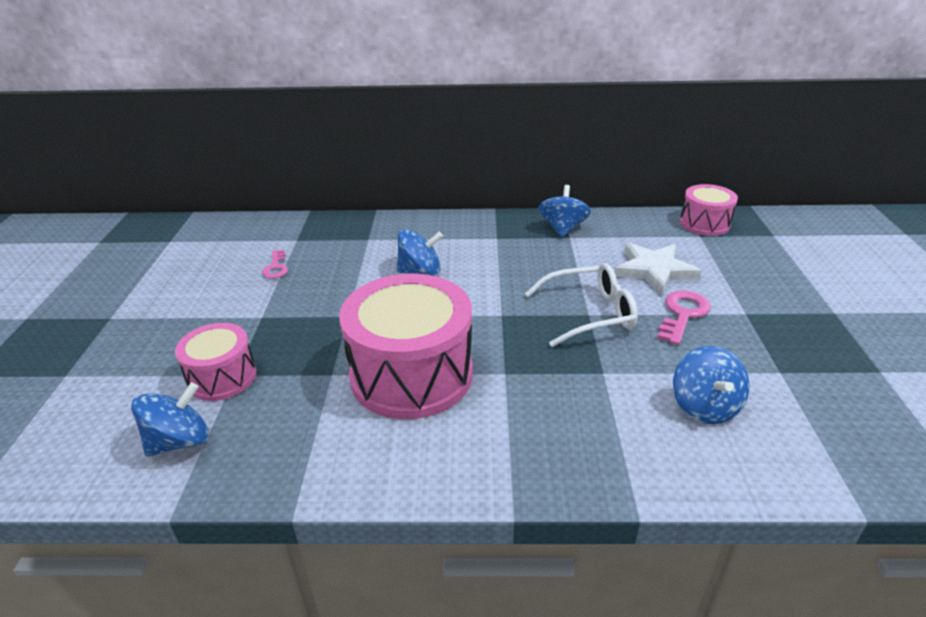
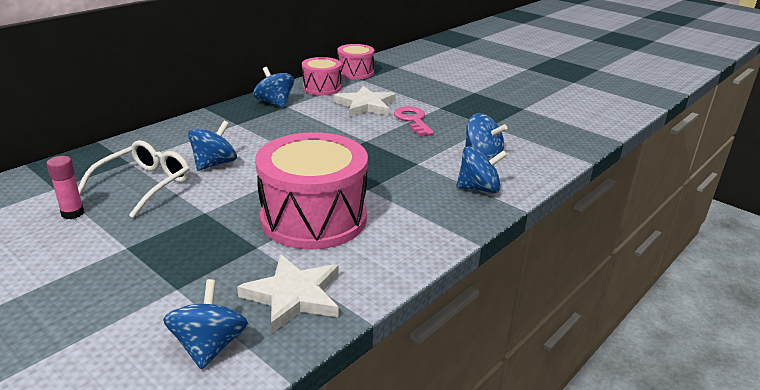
camera: 50 degrees left, 5 degrees down
(222, 377) = (168, 296): pink drum -> pink drum (322, 88)
(276, 267) = (72, 213): pink key -> pink glue stick
(285, 442) = (294, 296): none -> white star
(589, 313) = (365, 140): white glasses -> white glasses (144, 185)
(625, 448) = (479, 188): none -> blue spinning top

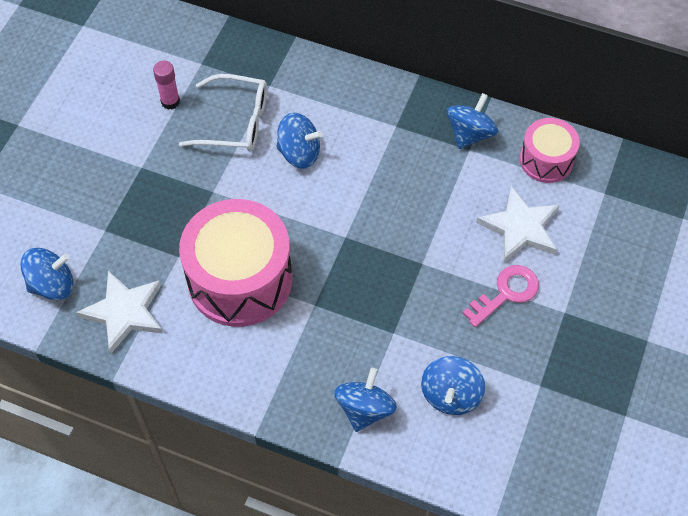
camera: 70 degrees right, 30 degrees up
(355, 73) = (623, 176): pink drum -> none
(479, 188) = (364, 409): blue spinning top -> blue spinning top turned 135 degrees counterclockwise

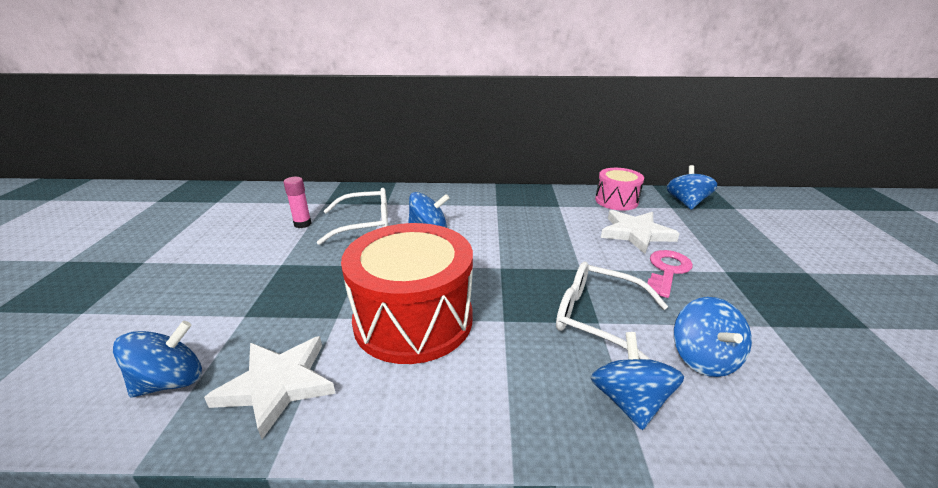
camera: 20 degrees left, 30 degrees down
(240, 279) = (413, 319): pink drum -> red drum
(395, 328) = (598, 318): none -> white glasses
(470, 134) = (553, 199): blue spinning top -> blue spinning top (686, 203)

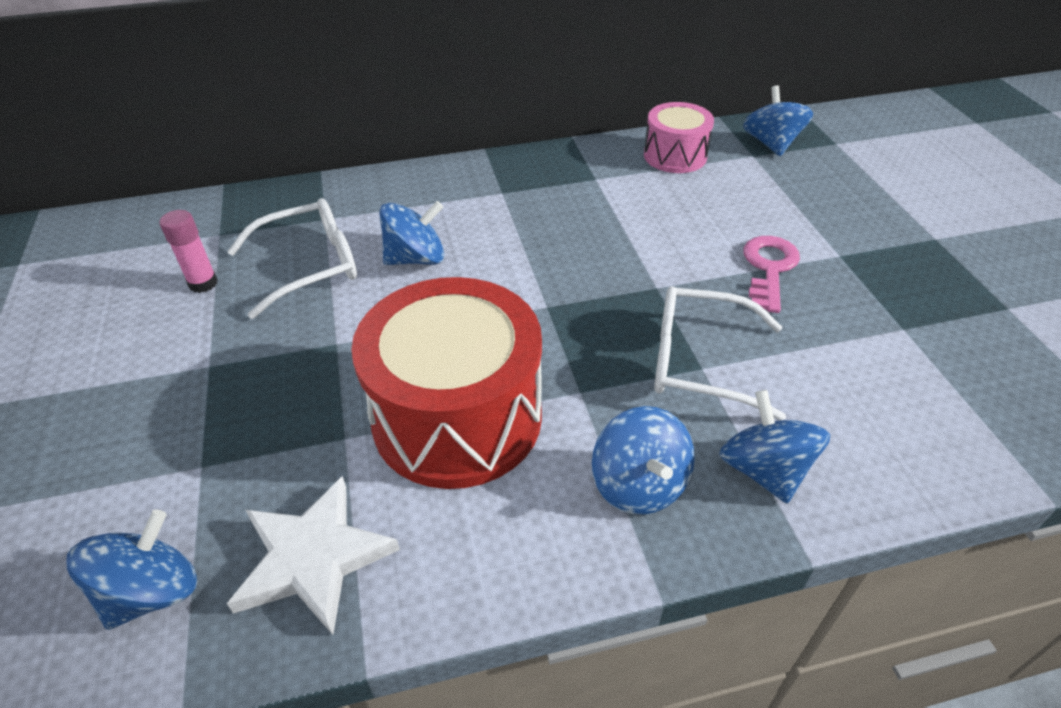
camera: 15 degrees left, 15 degrees up
(635, 233) = (715, 212): white star -> none
(703, 358) = (835, 392): blue spinning top -> blue spinning top (639, 484)

